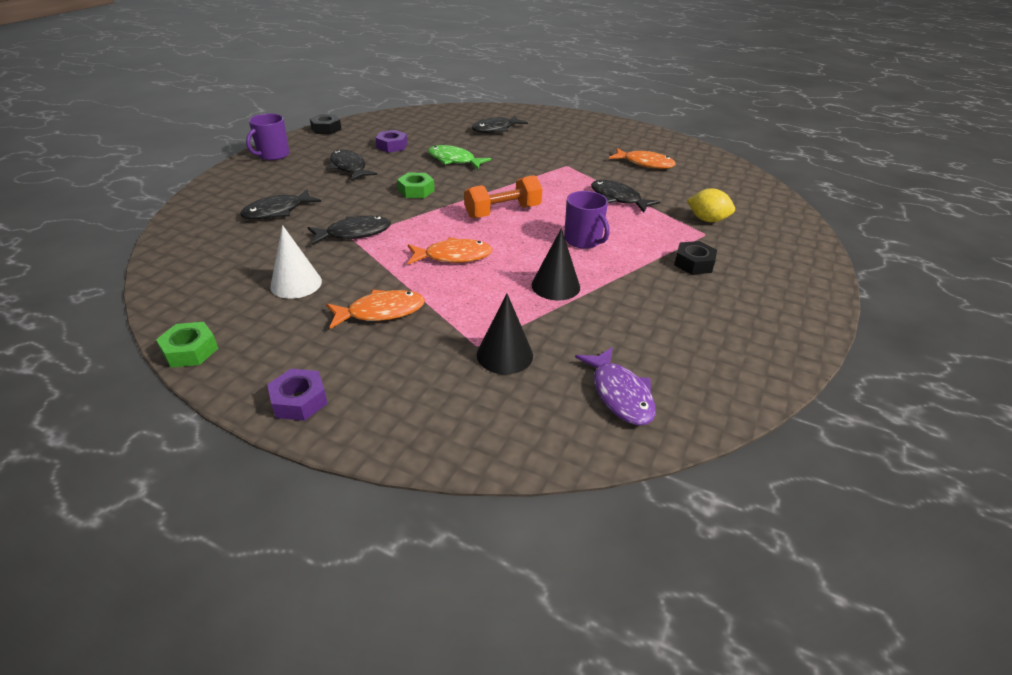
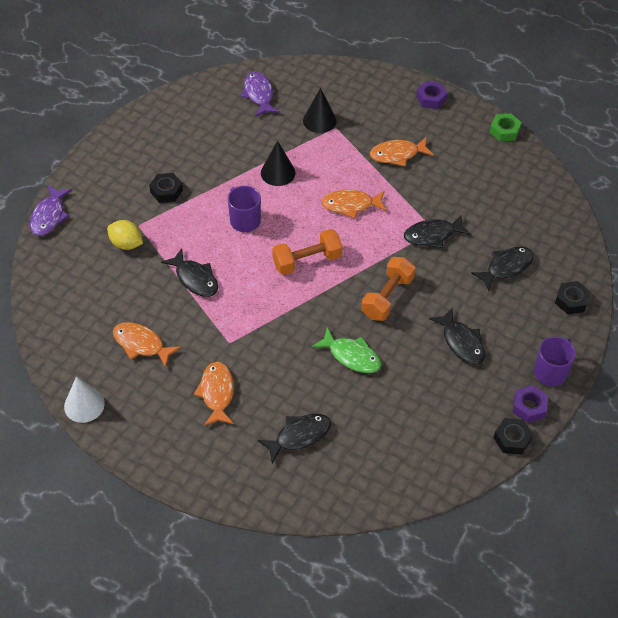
camera: 175 degrees left, 15 degrees up
(220, 191) = (571, 301): none -> black nut
(296, 284) = (461, 181): white cone -> white cone (84, 405)
(392, 146) = (424, 391): purple nut -> purple nut (529, 407)
(416, 190) = (387, 297): green nut -> orange dumbbell
(567, 144) = (217, 393): none -> orange fish
(813, 238) = (49, 216): none -> purple fish

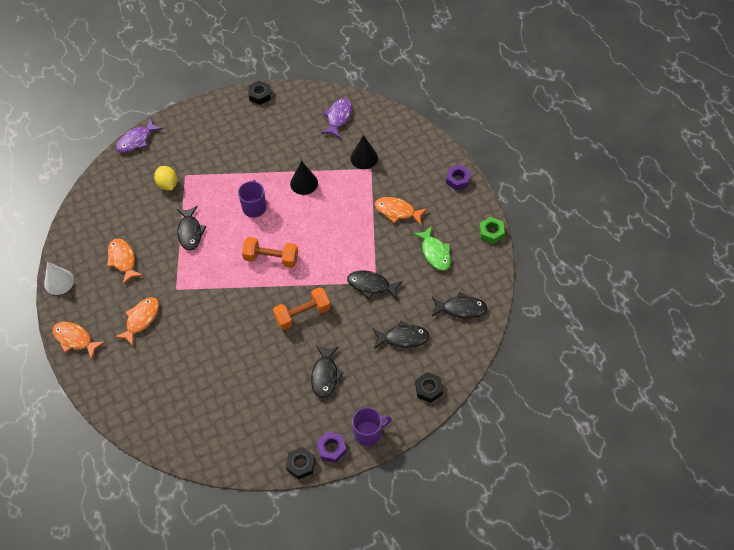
camera: 35 degrees right, 5 degrees up
(166, 191) = (221, 159): black nut -> black nut (260, 95)
(299, 436) = (167, 379): black fish -> black fish (461, 308)
(351, 205) = (333, 233): orange fish -> orange fish (75, 339)
(351, 356) = (244, 343): green fish -> green fish (435, 253)

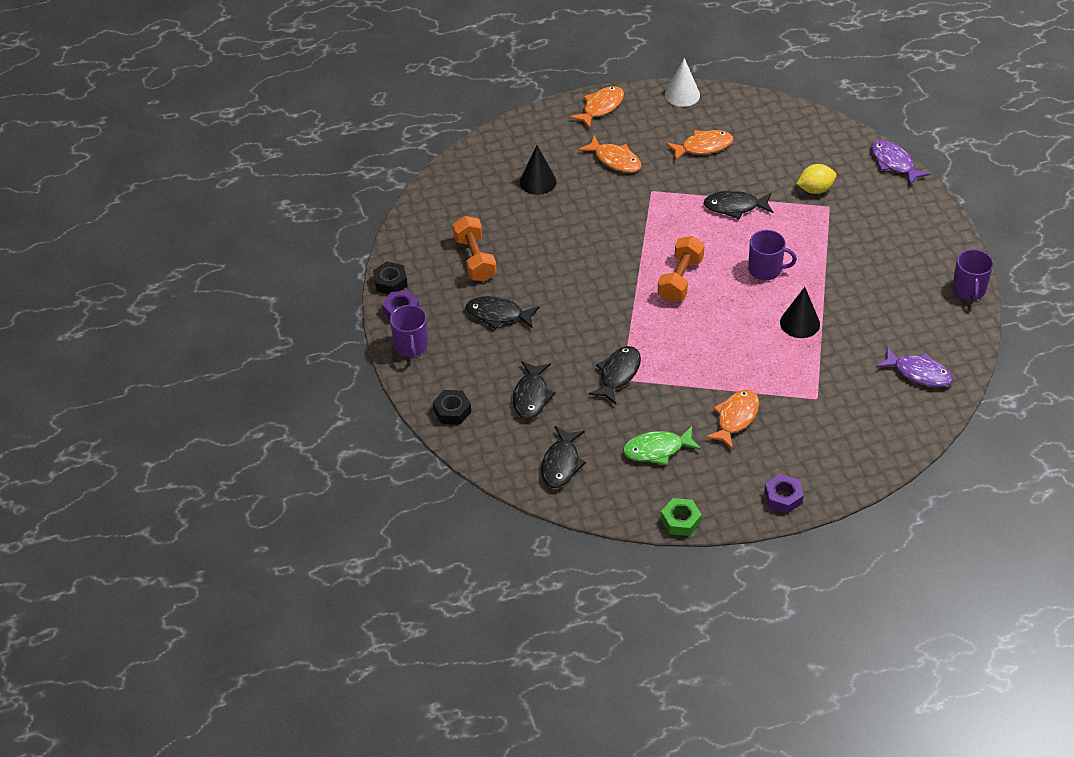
camera: 100 degrees right, 10 degrees down
(260, 95) = (968, 290): black nut -> purple mug
(302, 314) = (589, 302): orange dumbbell -> orange dumbbell (475, 259)
(364, 158) = (838, 393): black cone -> black cone (538, 181)

